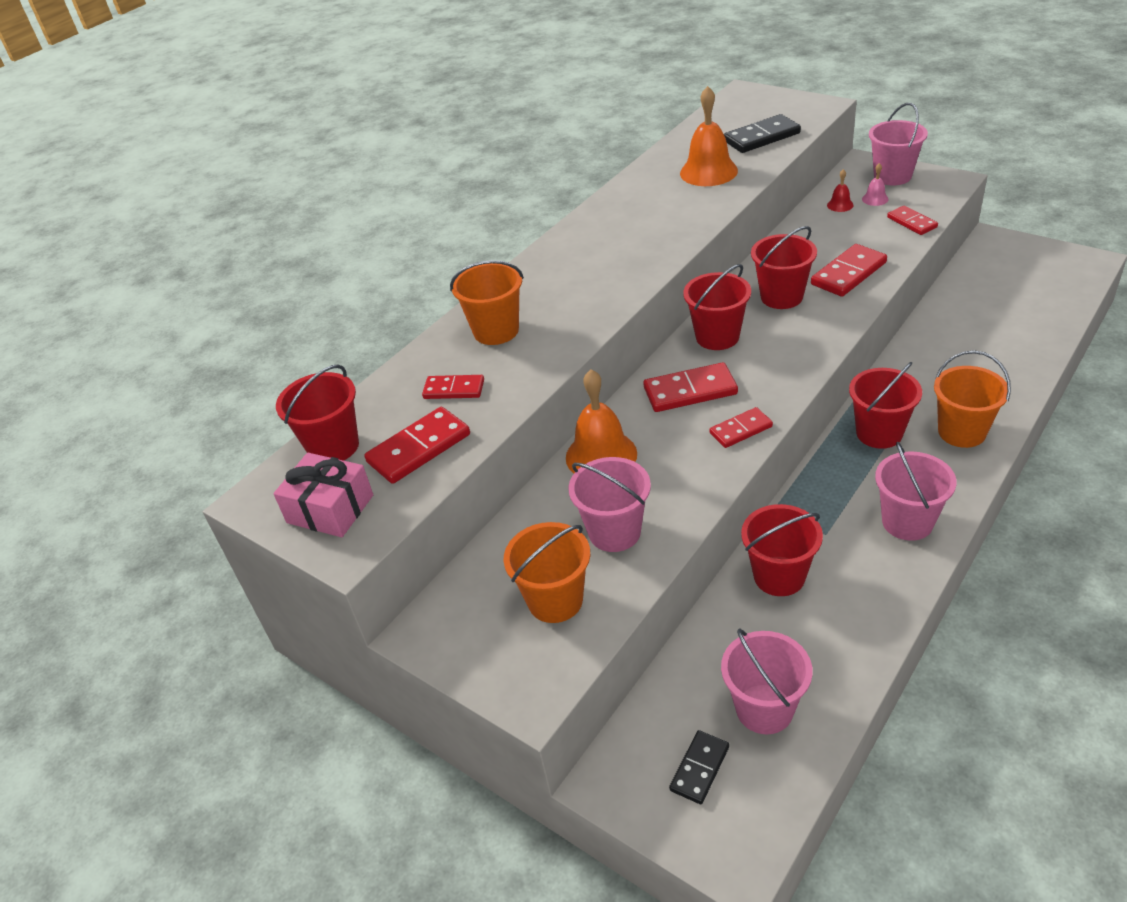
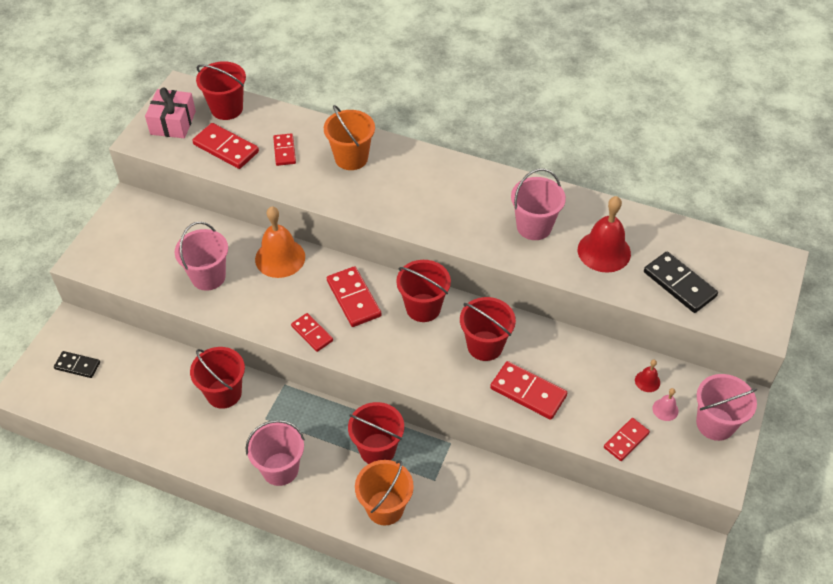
camera: 70 degrees right, 10 degrees up
(555, 600) = (151, 257): orange bucket -> none
(708, 172) = (604, 251): orange bell -> red bell
(764, 709) = (117, 393): pink bucket -> pink bucket (534, 227)

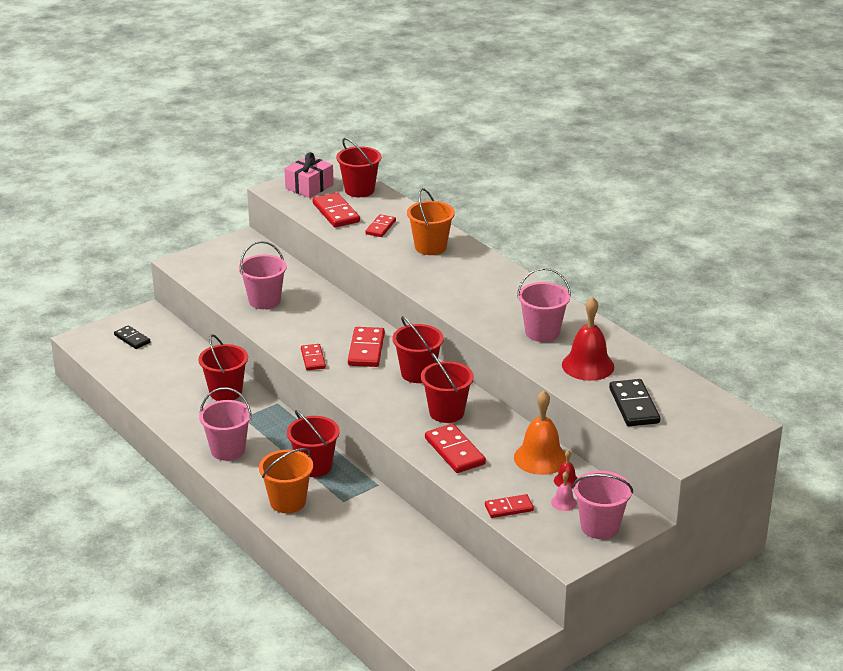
camera: 30 degrees right, 20 degrees down
(280, 258) = (331, 307): orange bell -> orange bell (540, 458)

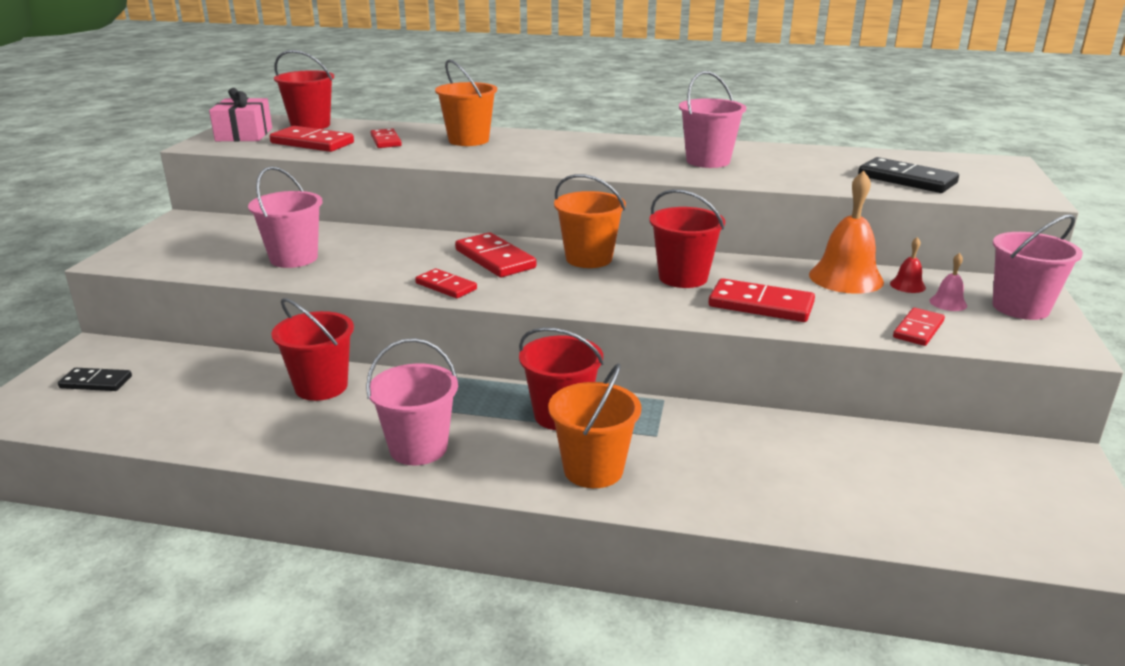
camera: 40 degrees left, 5 degrees down
(418, 373) = (589, 259): red bucket -> orange bucket
(588, 365) = (801, 168): red bell -> none

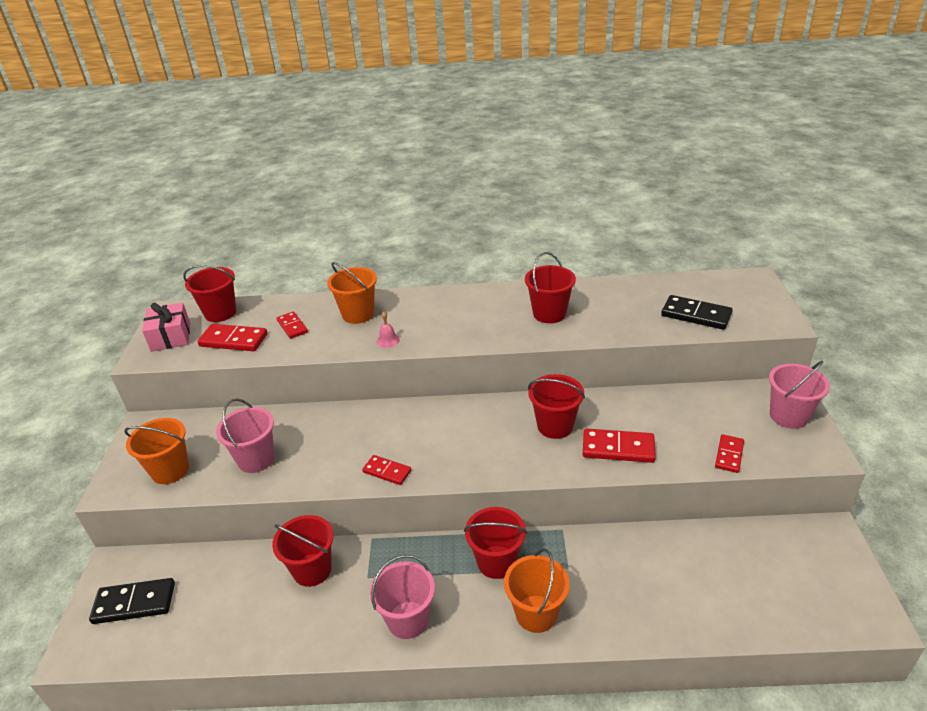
camera: 10 degrees left, 10 degrees up
(96, 382) = (134, 603): black domino -> black domino, size x1.57
(495, 259) = (411, 430): red domino -> none
(589, 259) = (480, 416): orange bucket -> orange bucket (170, 470)
(708, 161) = (549, 313): pink bucket -> red bucket
(846, 278) = (667, 404): orange bell -> none
(907, 285) = (710, 404): red bell -> none
(948, 303) = (741, 420): pink bell -> pink bell (388, 340)

